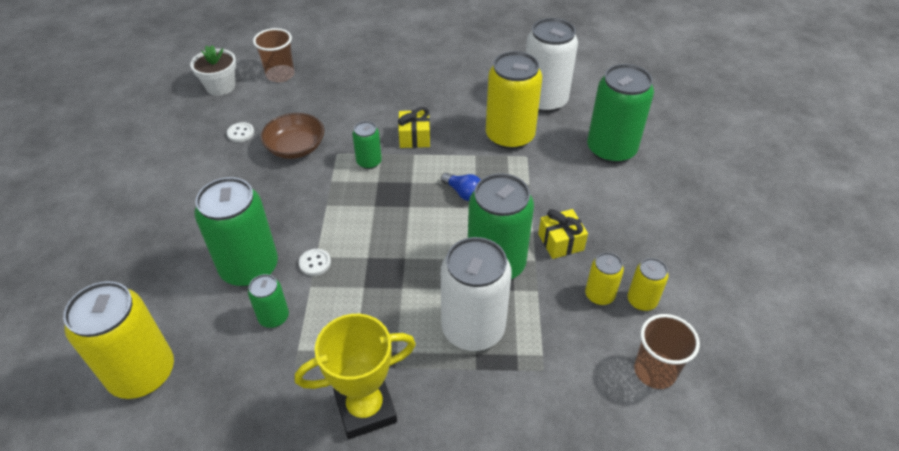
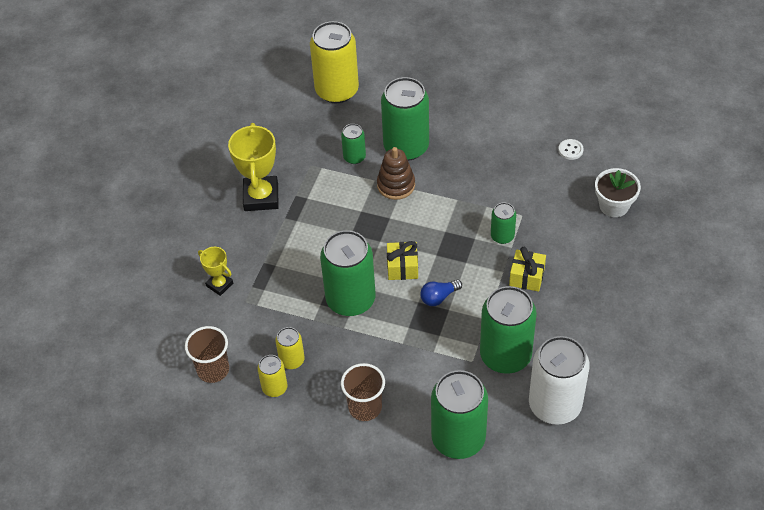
camera: 110 degrees right, 5 degrees up
(220, 87) = (648, 139): white flower pot -> white flower pot (614, 205)
(280, 75) = (657, 185): brown cup -> brown cup (365, 407)
(295, 148) = (538, 186): brown bowl -> none
(315, 263) = (396, 185): white button -> brown stacking toy
(473, 328) = (296, 269): white can -> none
(510, 136) = (505, 355): yellow can -> green can
(530, 409) = (219, 284): none -> yellow trophy
(560, 242) = (356, 352): yellow gift -> yellow gift (402, 267)

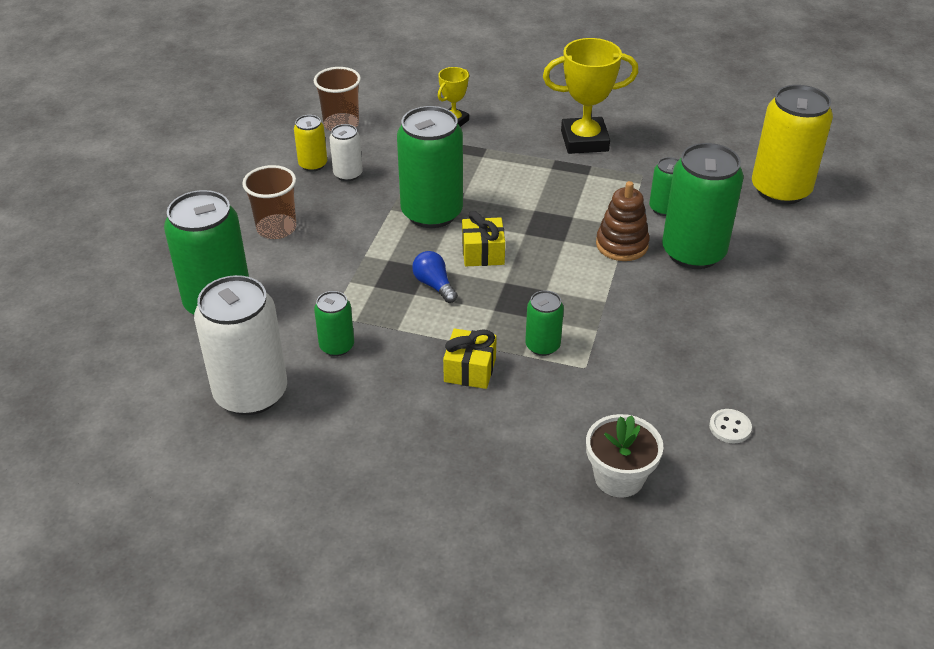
camera: 85 degrees right, 10 degrees down
(292, 360) = (348, 174): yellow can -> white can
(505, 355) = (337, 346): green can -> green can, size x0.50

